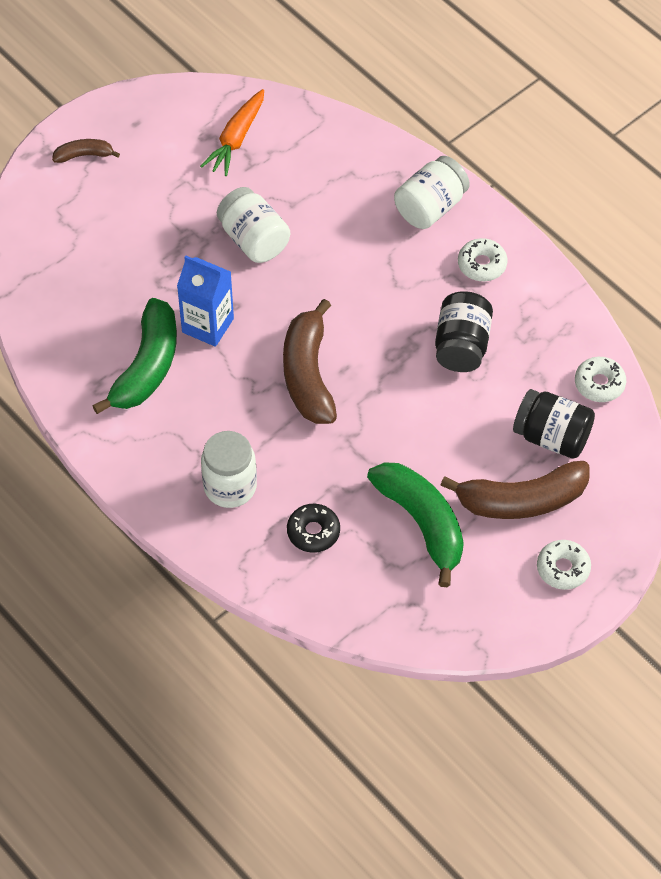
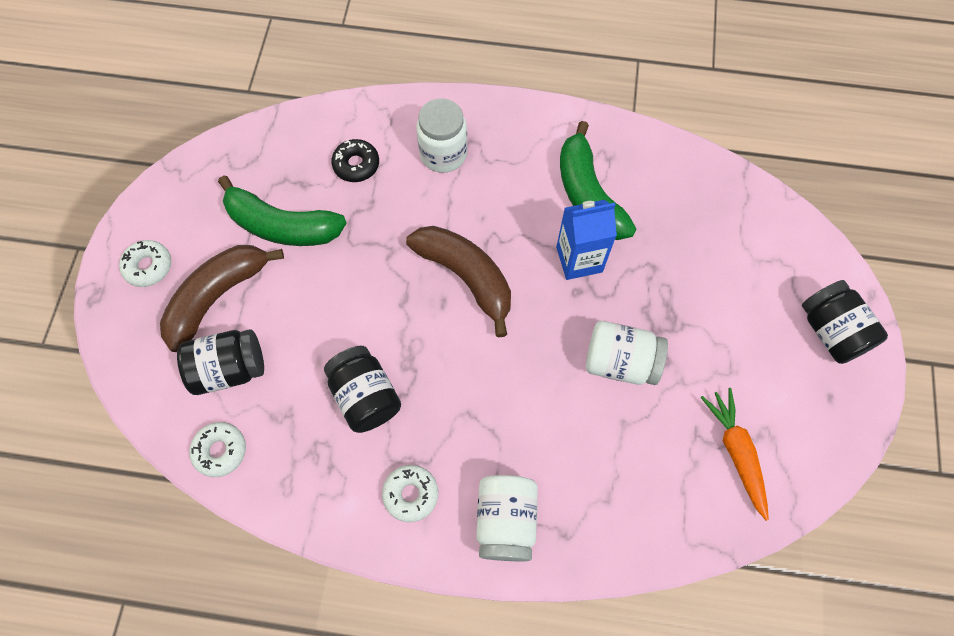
camera: 140 degrees right, 10 degrees up
(84, 155) = (831, 331): brown banana -> black jar

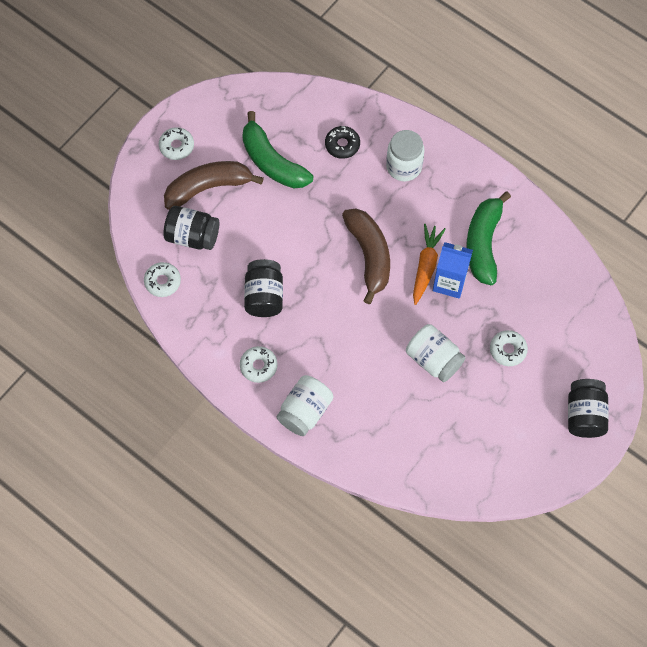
camera: 30 degrees right, 0 degrees up
(696, 303) = (507, 350): none -> white donut
(736, 452) = (470, 450): orange carrot -> orange carrot (426, 266)

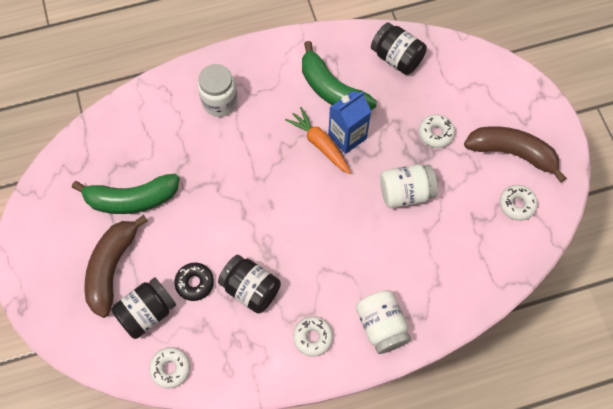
camera: 55 degrees left, 0 degrees up
(176, 146) = (50, 268): white donut -> white donut (517, 204)
(342, 145) = (162, 134): black donut -> black donut (195, 283)
(369, 256) = (278, 180): brown banana -> brown banana (512, 153)
(584, 414) = (526, 116): black jar -> black jar (396, 58)

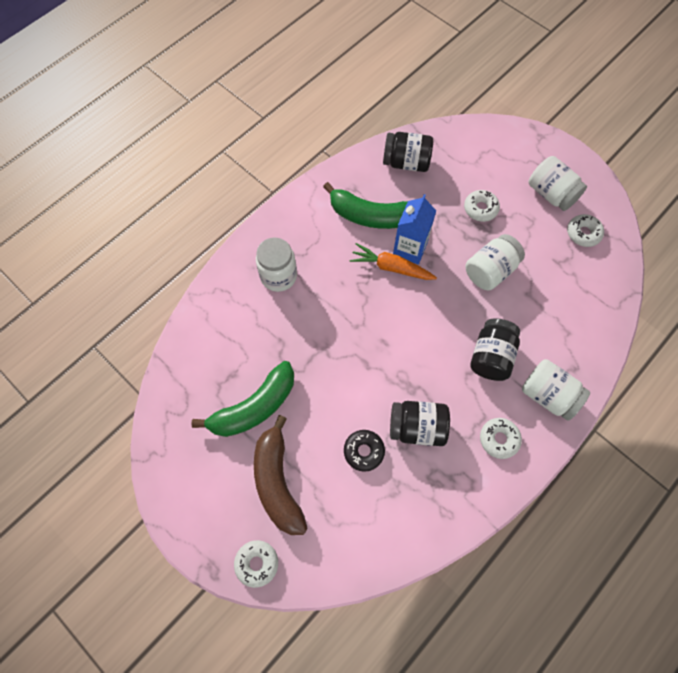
camera: 30 degrees left, 0 degrees up
(147, 312) = (338, 504): black jar -> black jar (491, 356)
(170, 368) = (394, 543): white donut -> white donut (257, 563)
(512, 153) = (551, 194): brown banana -> white jar

